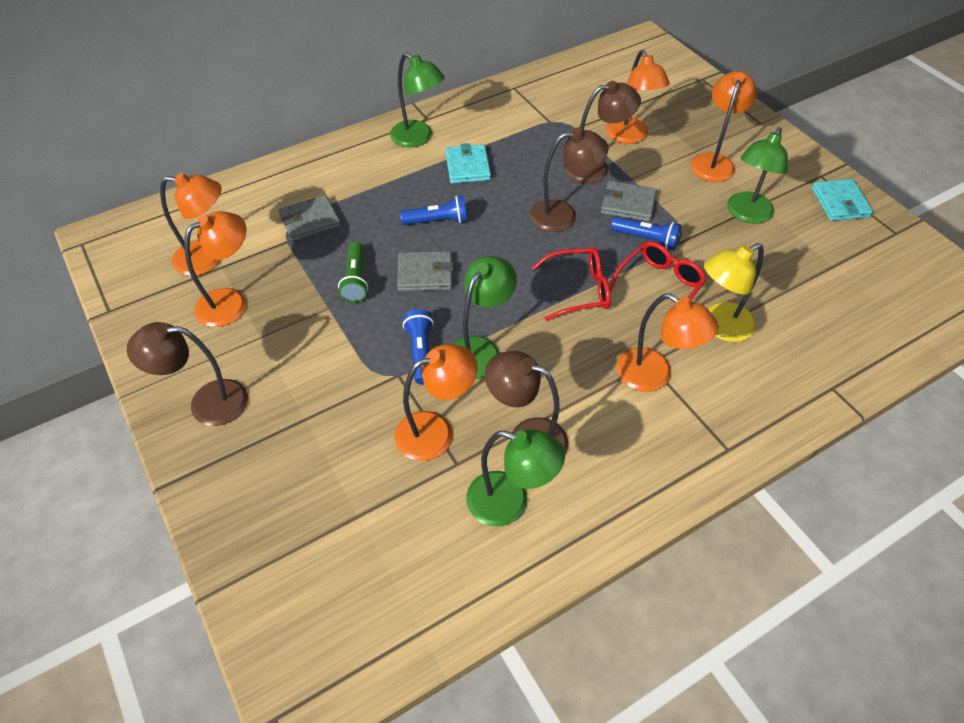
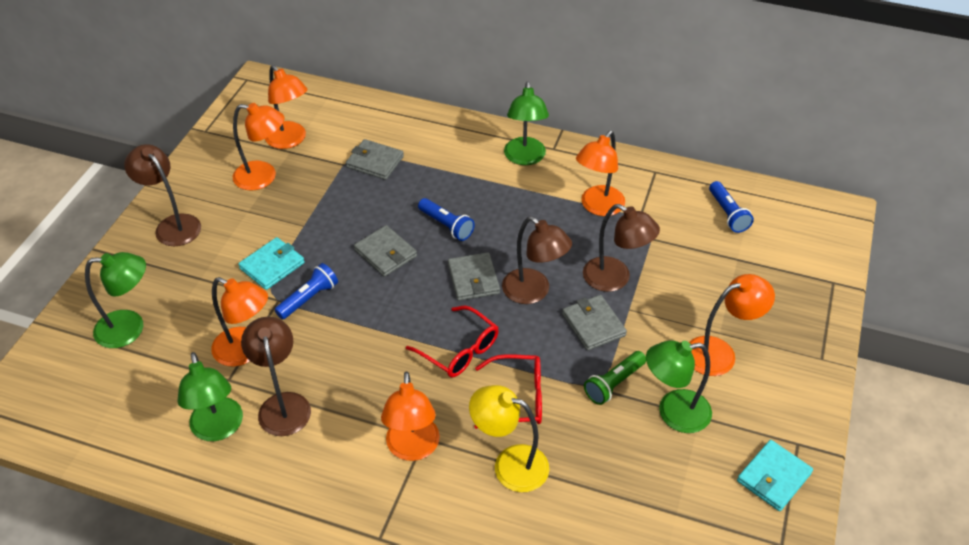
camera: 50 degrees right, 5 degrees down
(355, 280) = (343, 222): green flashlight -> green flashlight (614, 383)
(467, 167) = (525, 204): turquoise wallet -> turquoise wallet (272, 266)
(480, 349) = (342, 329): green lamp -> green lamp (130, 328)
(513, 239) = (473, 279): none -> grey wallet
(630, 137) = (683, 278): orange lamp -> orange lamp (598, 207)
(646, 239) = (563, 360): blue flashlight -> blue flashlight (727, 214)

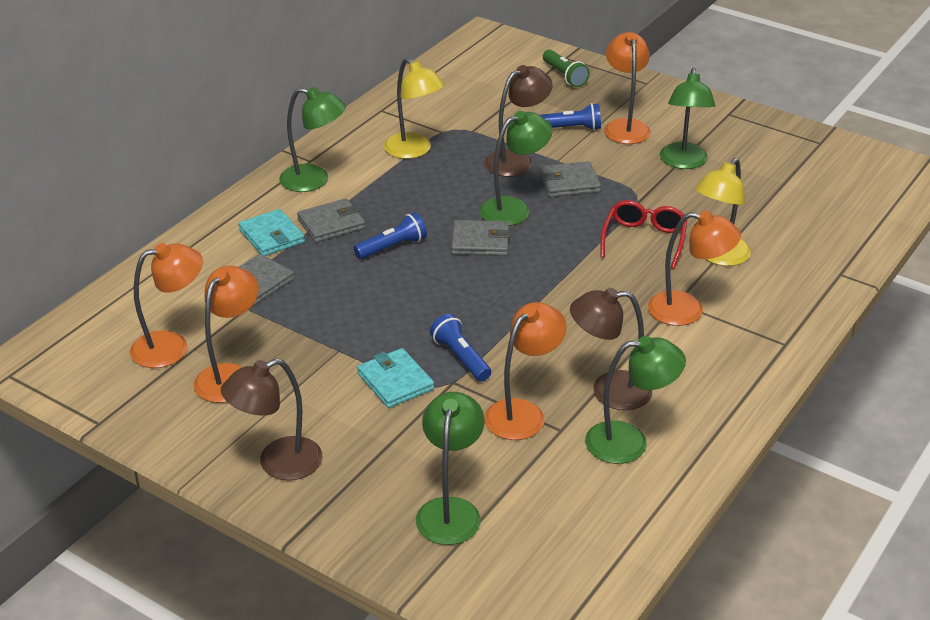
camera: 75 degrees left, 10 degrees down
(385, 253) = (415, 294): grey wallet -> grey wallet (331, 224)
(460, 350) = (574, 264): red glasses -> none
(533, 292) = (514, 208): brown lamp -> green lamp
(598, 207) = (414, 151): orange lamp -> yellow lamp
(614, 383) = (642, 185): green flashlight -> green flashlight (564, 76)
(727, 214) = (460, 86): blue flashlight -> blue flashlight (570, 128)
(773, 477) = (758, 131): turquoise wallet -> turquoise wallet (272, 236)

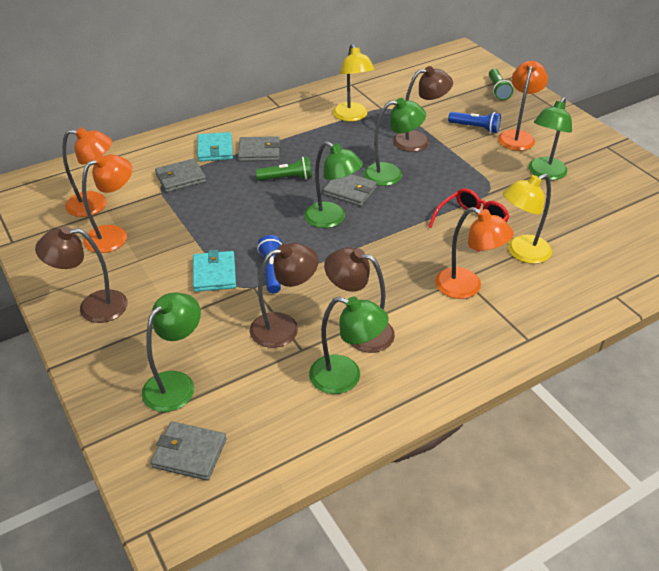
camera: 25 degrees right, 5 degrees up
(314, 180) = (271, 120): green lamp -> green lamp (332, 219)
(392, 247) = (287, 178): blue flashlight -> green flashlight
(523, 413) = (284, 327): orange lamp -> brown lamp
(569, 183) = (445, 166): grey wallet -> grey wallet (189, 453)

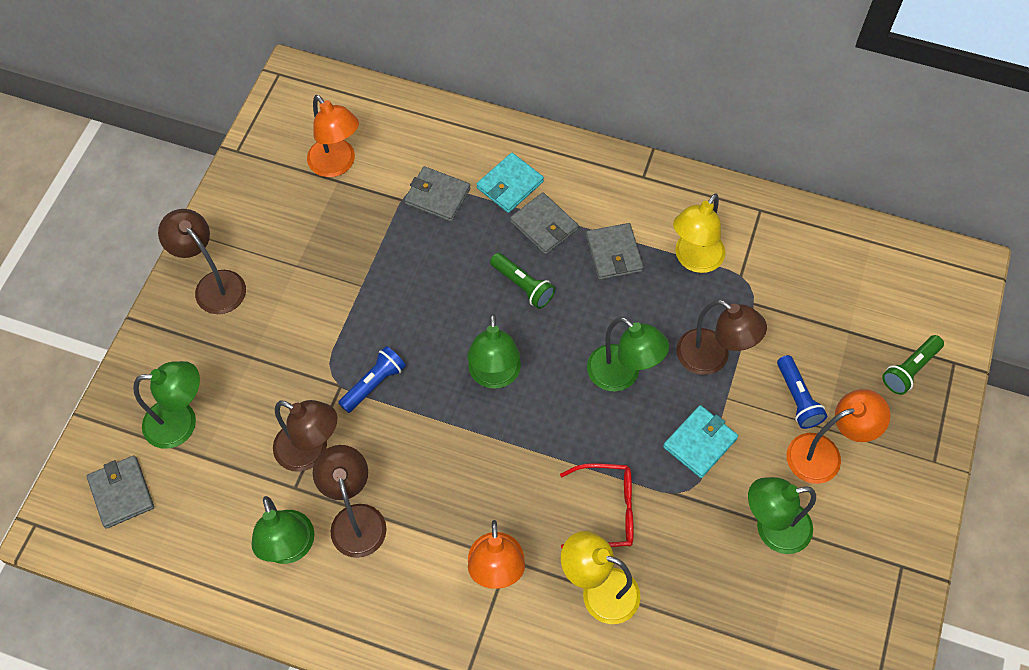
camera: 50 degrees right, 20 degrees up
(114, 235) = (311, 218): orange lamp -> none
(214, 274) = (330, 340): turquoise wallet -> turquoise wallet (700, 443)
(350, 191) = (555, 358): grey wallet -> grey wallet (614, 253)

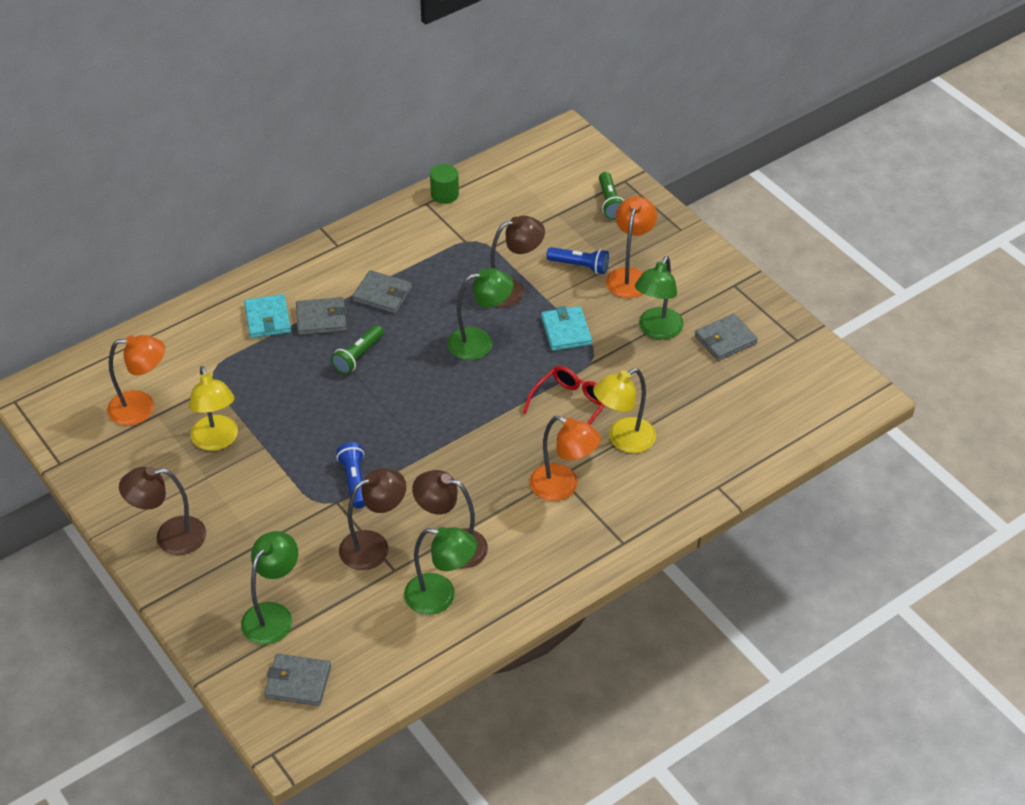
camera: 55 degrees left, 15 degrees down
(437, 196) = (233, 364): grey wallet -> grey wallet (725, 340)
(494, 376) = (414, 410): green lamp -> none
(523, 286) = (358, 356): green flashlight -> green flashlight turned 135 degrees clockwise
(694, 260) = (429, 257): yellow lamp -> yellow lamp (217, 441)
(786, 217) = (444, 194): none -> green cylinder

